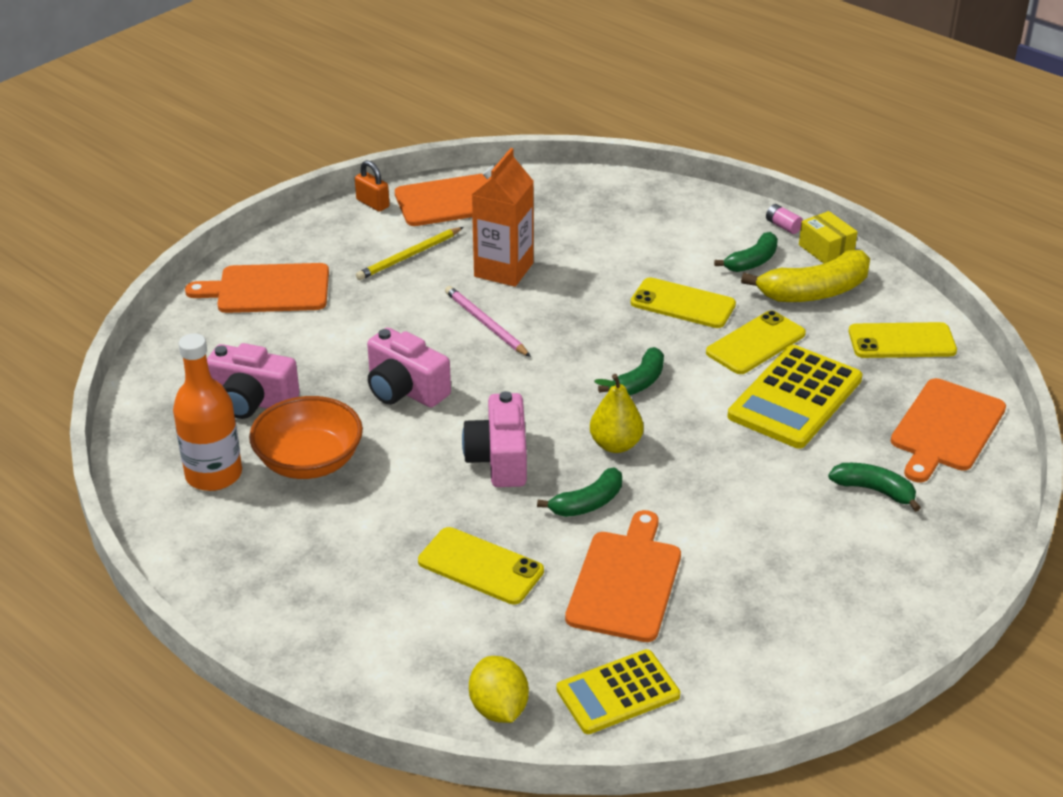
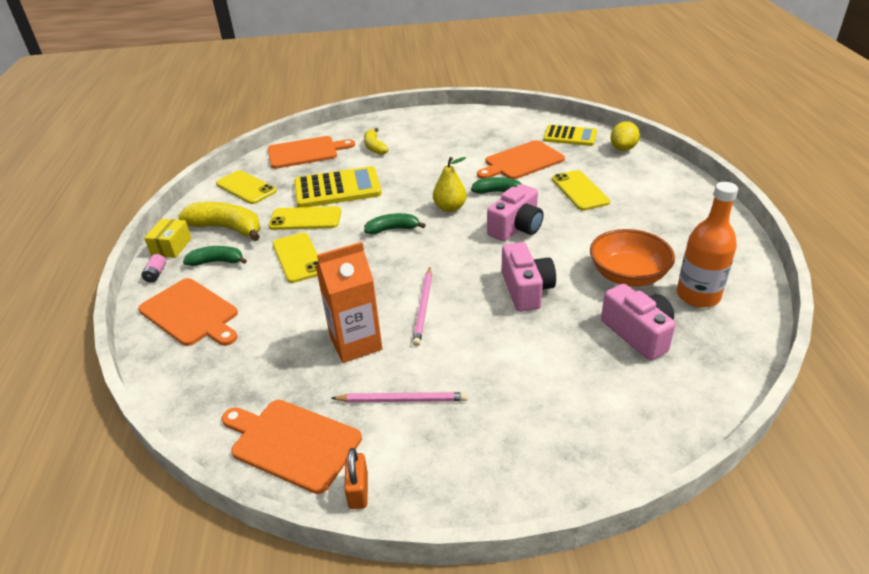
camera: 135 degrees left, 0 degrees up
(268, 289) = (549, 436): orange cutting board -> orange cutting board (191, 313)
(409, 256) = (402, 400): yellow pencil -> pink pencil
(874, 490) = (374, 147): green banana -> yellow banana

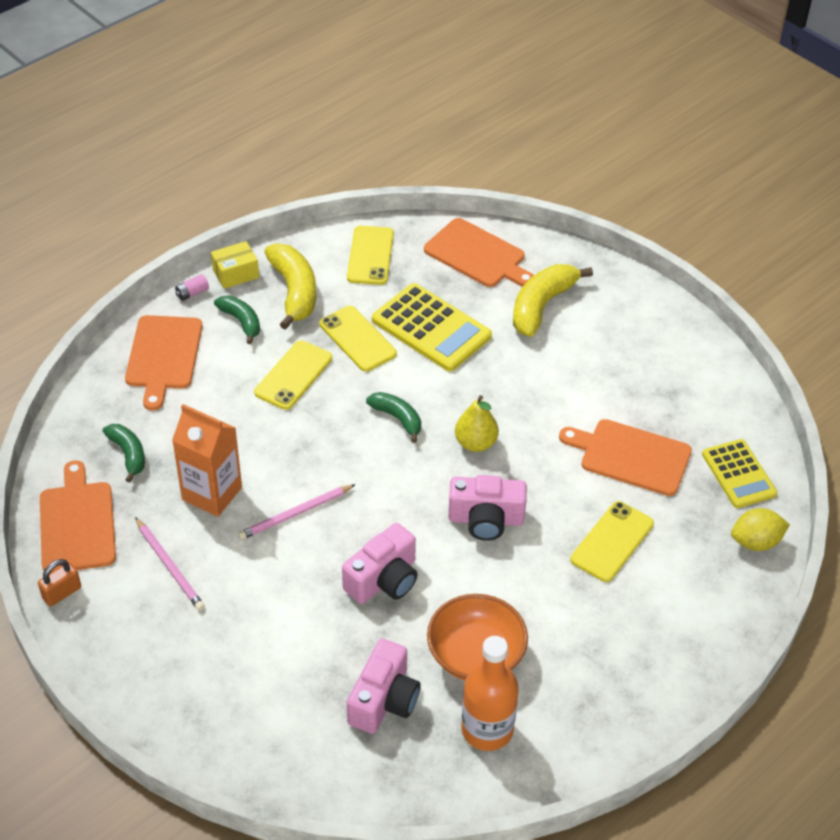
camera: 50 degrees right, 10 degrees up
(374, 147) = (542, 306): yellow banana -> yellow banana, size x1.65
(498, 192) = (544, 468): green banana -> green banana (128, 454)

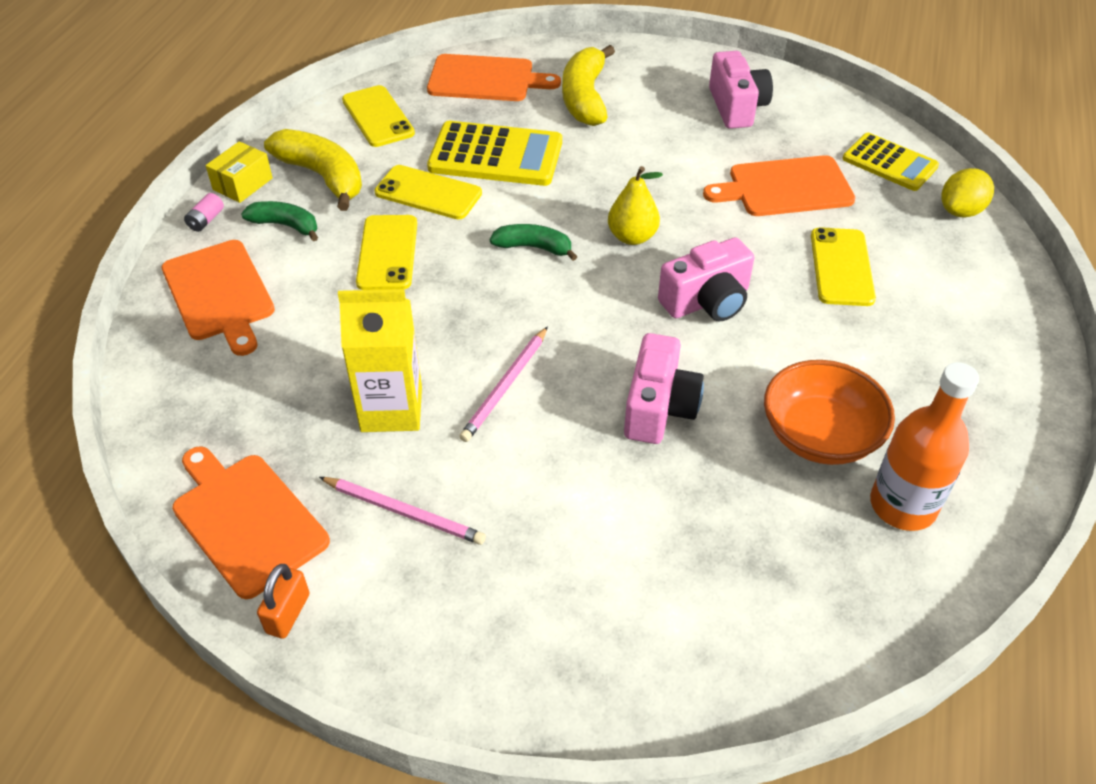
camera: 30 degrees left, 0 degrees up
(128, 454) = (254, 413): green banana -> none
(212, 493) = (391, 409): orange carton -> yellow carton
(384, 700) = (773, 533): pink camera -> pink camera (736, 107)

